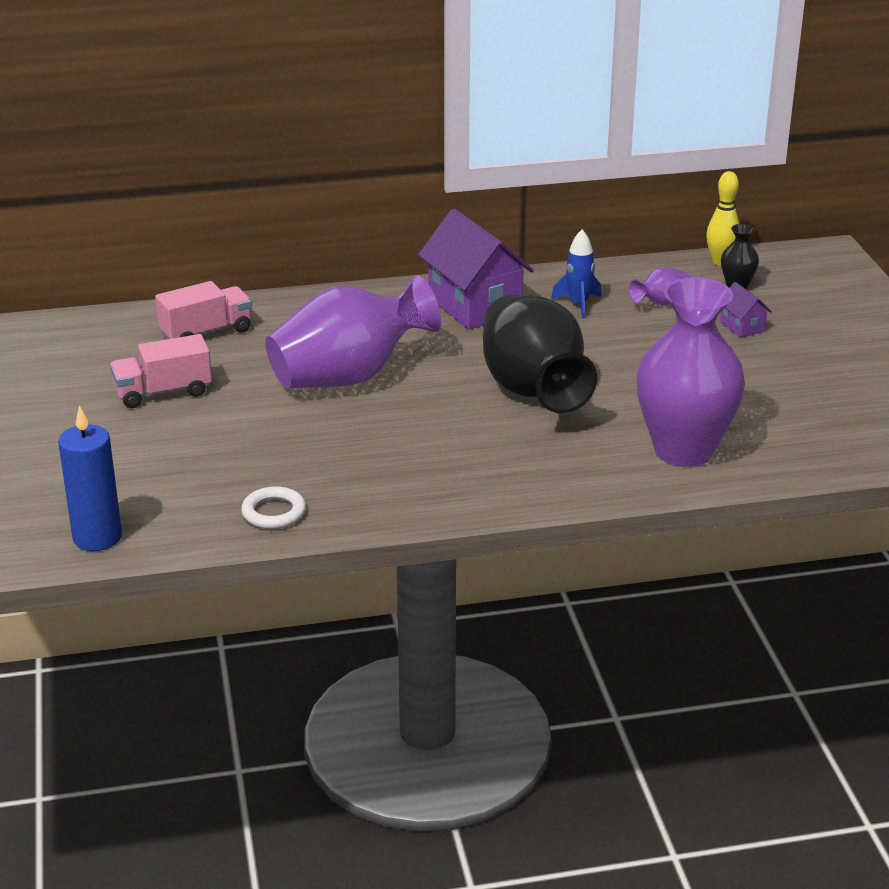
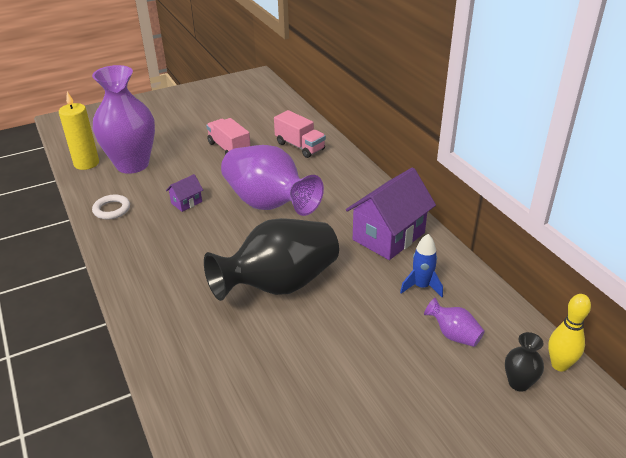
camera: 75 degrees right, 5 degrees up
(97, 537) = (86, 163): blue candle -> yellow candle
(684, 450) = (214, 382): purple vase -> purple vase (132, 164)
(742, 327) = (440, 396): purple house -> purple house (186, 202)

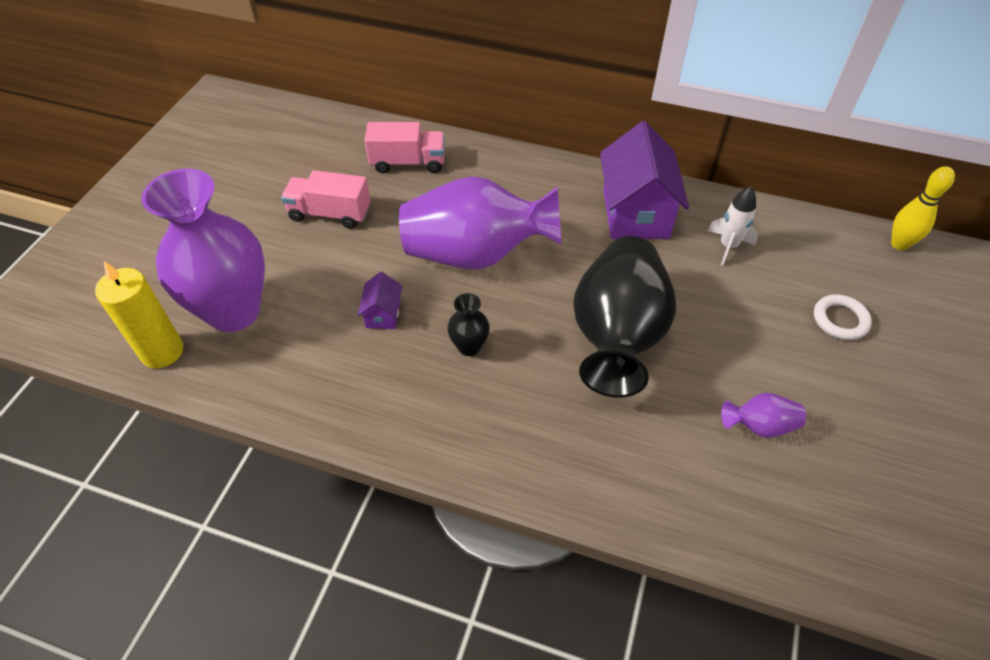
camera: 45 degrees left, 15 degrees up
(112, 209) = (303, 387): white ring -> white ring (840, 320)
(421, 286) = (728, 246): blue rocket -> white rocket
(453, 335) = (808, 274): purple vase -> purple vase (759, 426)
(518, 383) = (898, 281): black vase -> black vase (469, 346)

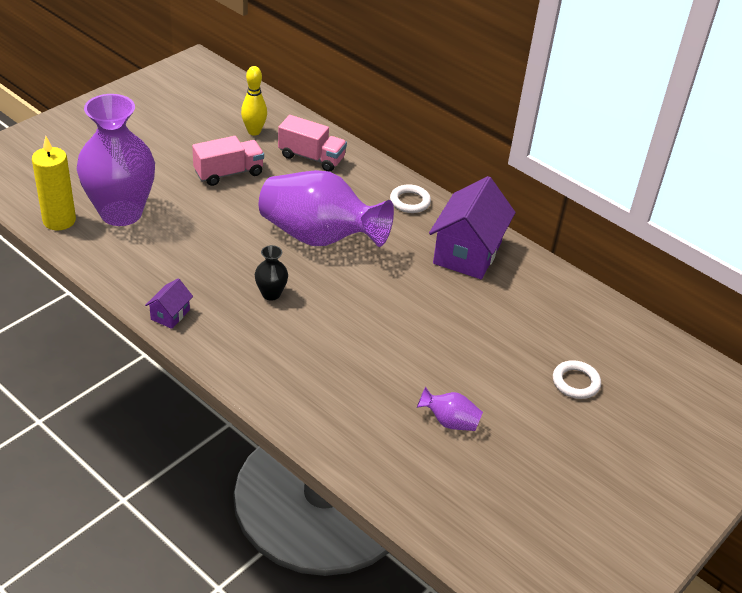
camera: 20 degrees right, 10 degrees down
(330, 214) = (229, 173): pink truck -> pink truck turned 120 degrees clockwise
(383, 314) = (223, 251): purple house -> purple house (170, 314)
(540, 177) = (410, 202): none -> white ring
(617, 336) = (386, 327): black vase -> none
(728, 246) = (525, 301): white rocket -> none
(899, 244) = (677, 351): yellow bowling pin -> yellow bowling pin (254, 131)

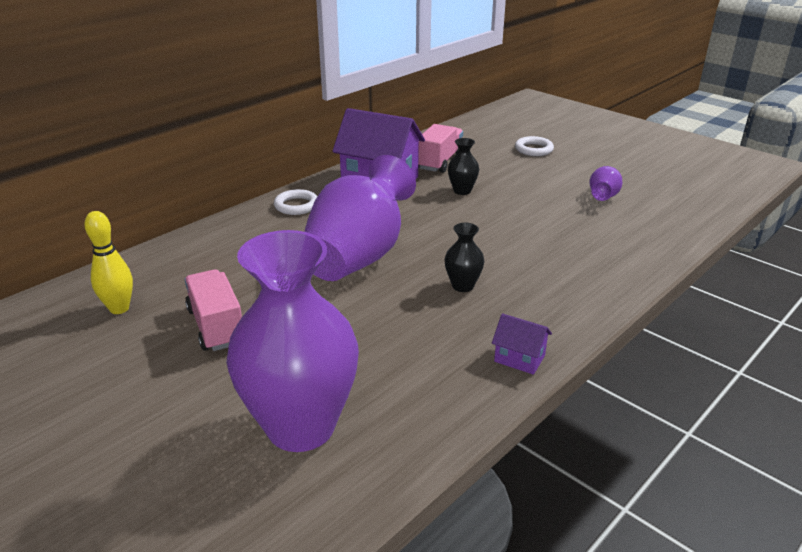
camera: 85 degrees left, 10 degrees down
(59, 220) = (318, 504): yellow candle -> none
(311, 157) = (197, 263): pink truck -> pink truck (439, 162)
(452, 309) = (462, 191): none -> black vase

